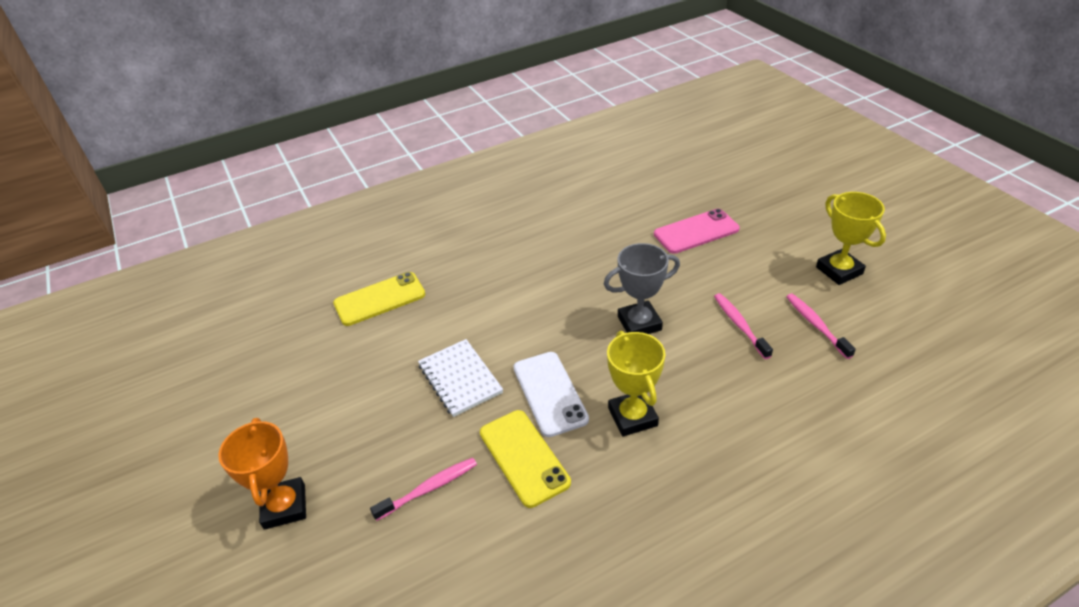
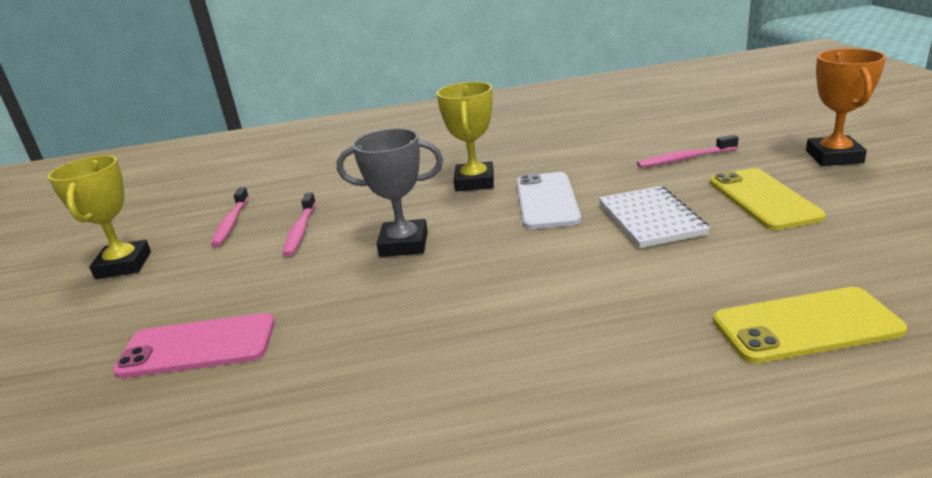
camera: 160 degrees left, 15 degrees down
(524, 457) = (590, 168): yellow phone -> yellow phone (763, 199)

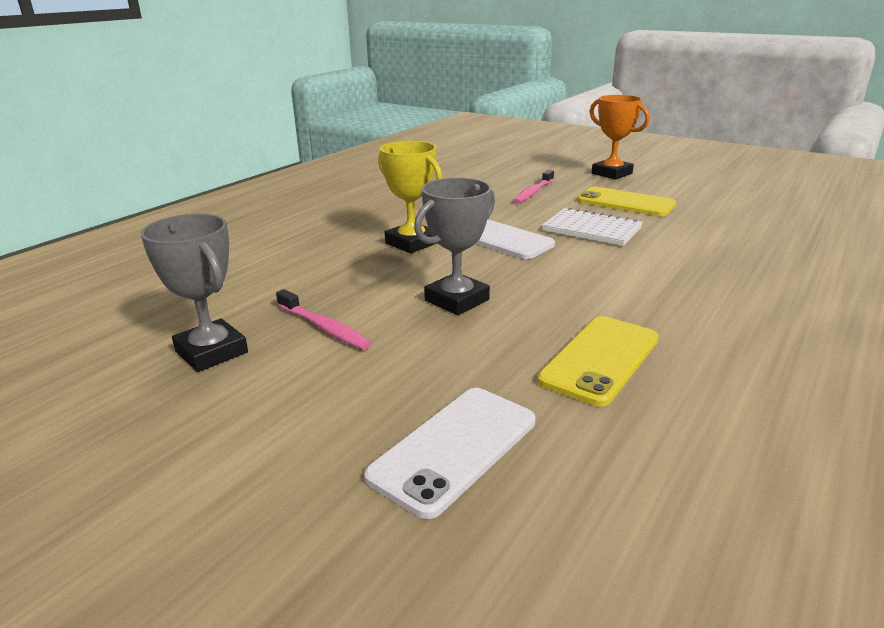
camera: 50 degrees left, 0 degrees up
(123, 265) = (147, 445): yellow trophy -> none
(198, 346) = (454, 448): pink phone -> white phone
(231, 223) = (211, 352): pink toothbrush -> grey trophy
(805, 326) = (772, 253): yellow phone -> yellow phone (600, 359)

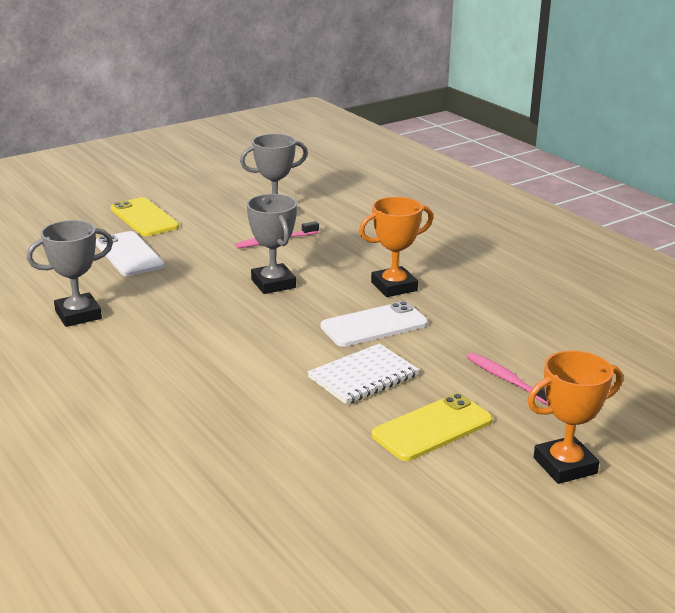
camera: 110 degrees right, 0 degrees up
(411, 243) = (394, 286): yellow trophy -> orange trophy
(600, 359) = (154, 308): yellow phone -> yellow phone (144, 218)
(693, 417) = (78, 315): none -> grey trophy

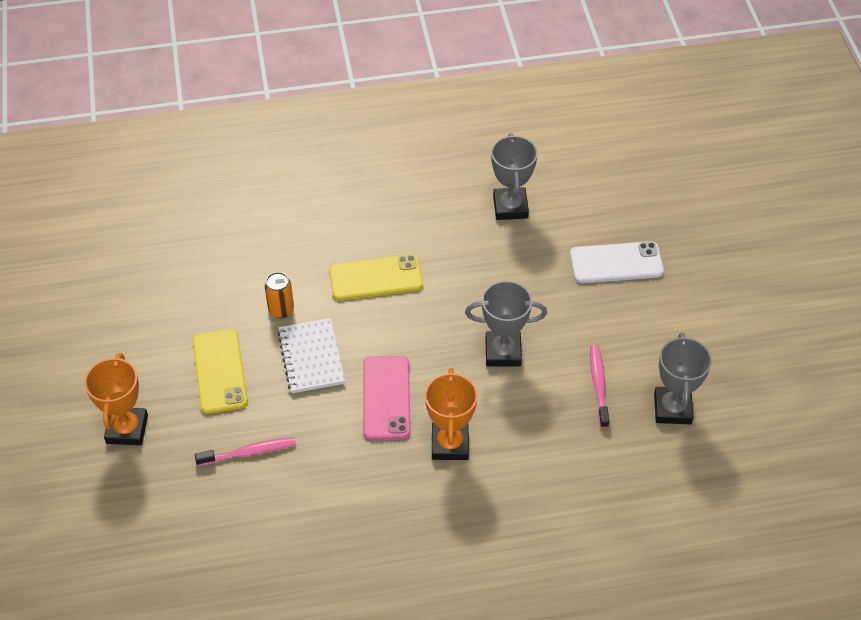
camera: 115 degrees right, 25 degrees up
(144, 218) = (703, 293): yellow phone -> yellow phone (376, 278)
(316, 413) = (281, 310): none -> orange can
(374, 325) = (386, 398): white phone -> pink phone

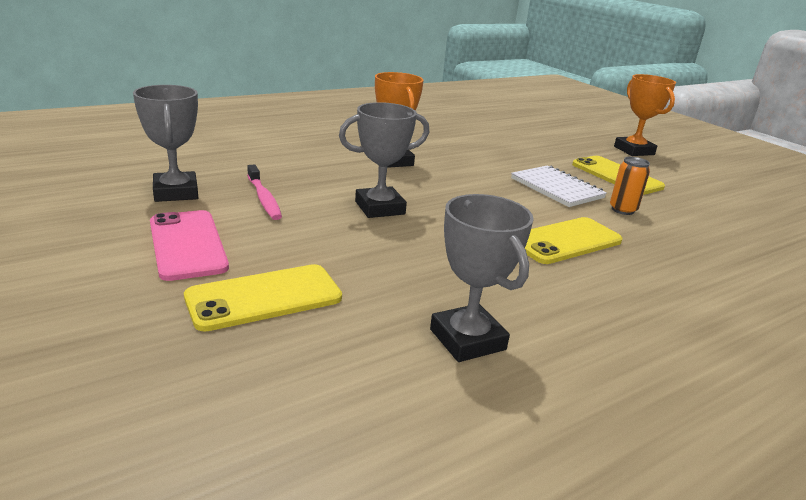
camera: 155 degrees right, 25 degrees down
(249, 452) = (540, 148): pink toothbrush -> none
(386, 398) = (467, 175): pink phone -> pink phone (187, 245)
(616, 263) = (264, 297): white phone -> yellow phone

